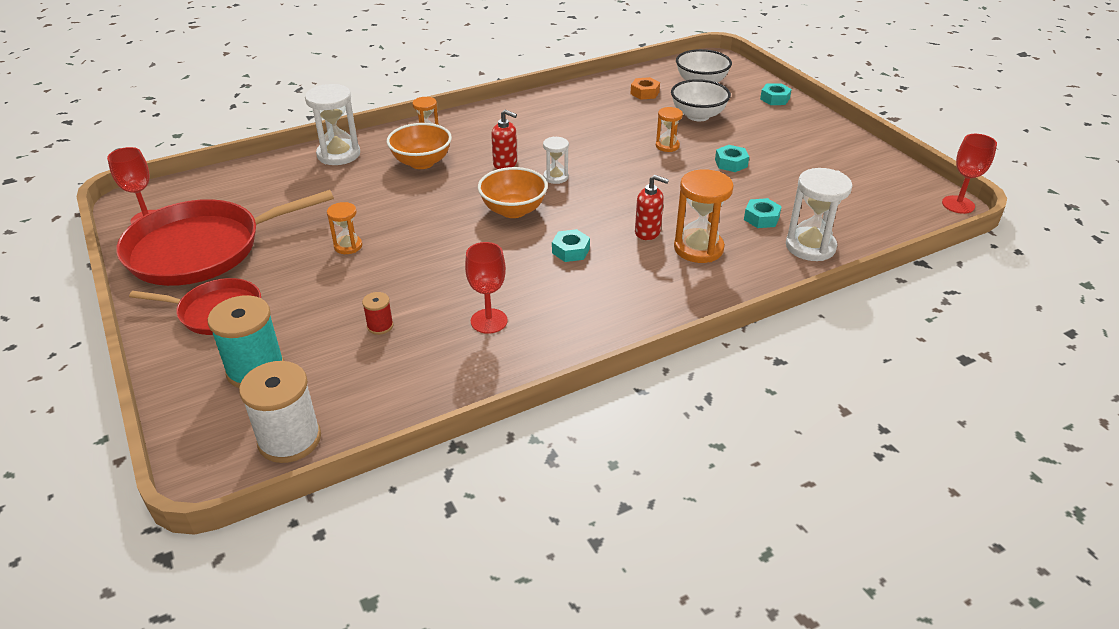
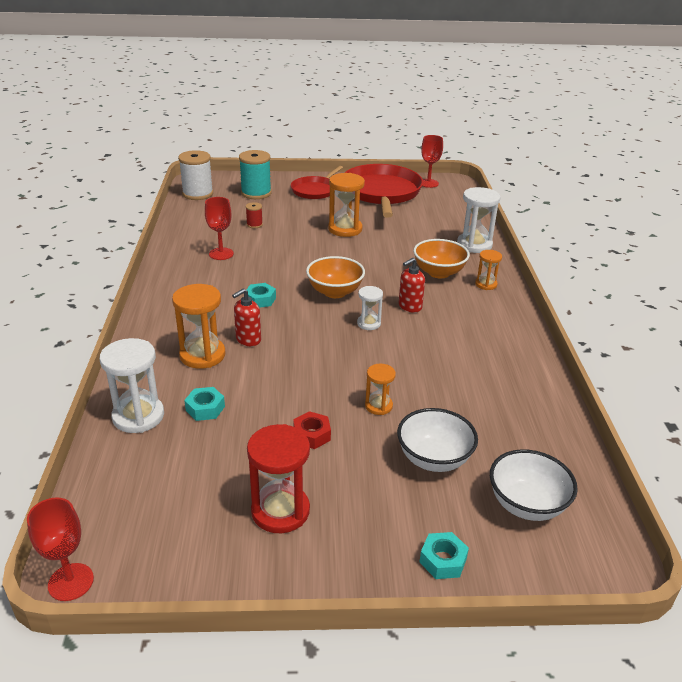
camera: 115 degrees right, 5 degrees down
(348, 246) = (345, 229): orange hourglass -> orange hourglass, size x1.76
(644, 93) = (517, 440): orange nut -> none
(731, 163) = (312, 435): turquoise nut -> red nut
(810, 154) = (280, 511): none -> red hourglass

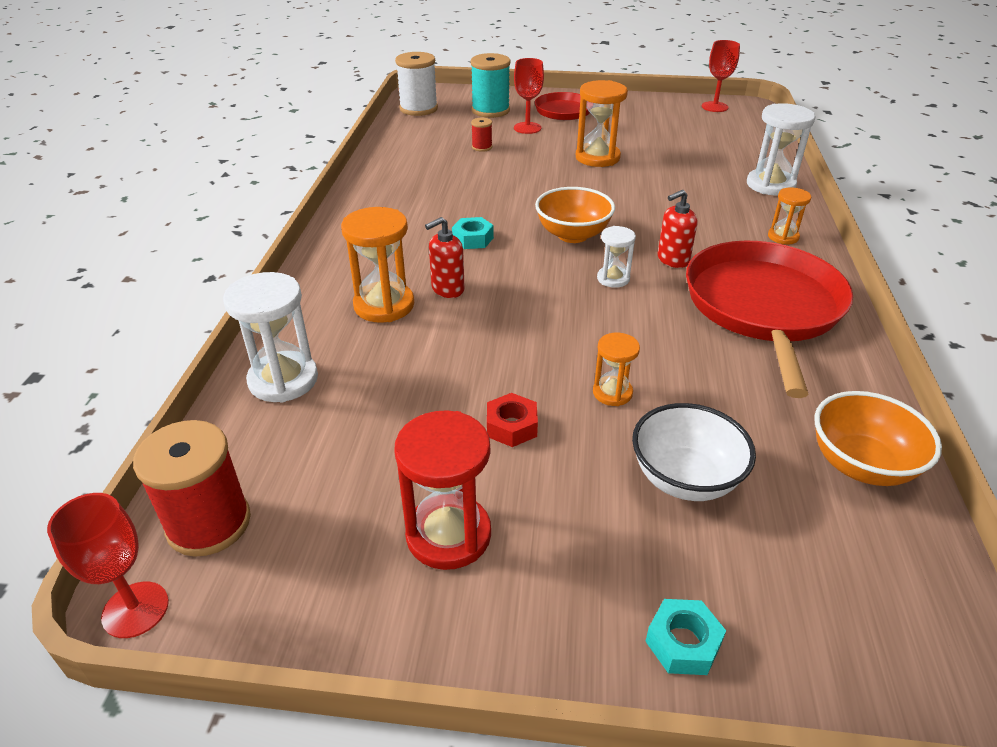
camera: 10 degrees right, 5 degrees up
(108, 521) = (209, 523): none -> red spool
(205, 408) = (373, 376): turquoise nut -> none
(221, 254) = (433, 180): red goblet -> red goblet (527, 128)
(381, 193) = (651, 116): red pan -> red pan (763, 307)
(439, 272) = (717, 218): orange bowl -> orange bowl (861, 465)
(526, 504) = (824, 565): white bowl -> none

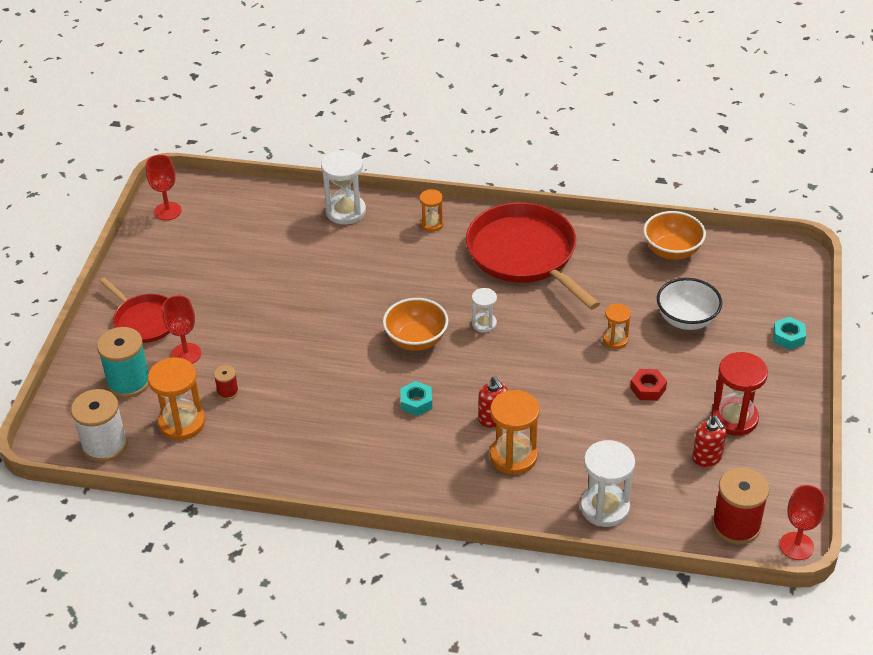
camera: 85 degrees left, 5 degrees up
(597, 157) = (270, 309): orange hourglass -> orange hourglass (182, 423)
(672, 260) = (460, 288): red soap dispenser -> red soap dispenser (707, 458)
(763, 307) = (524, 254): red pan -> red pan turned 45 degrees clockwise

